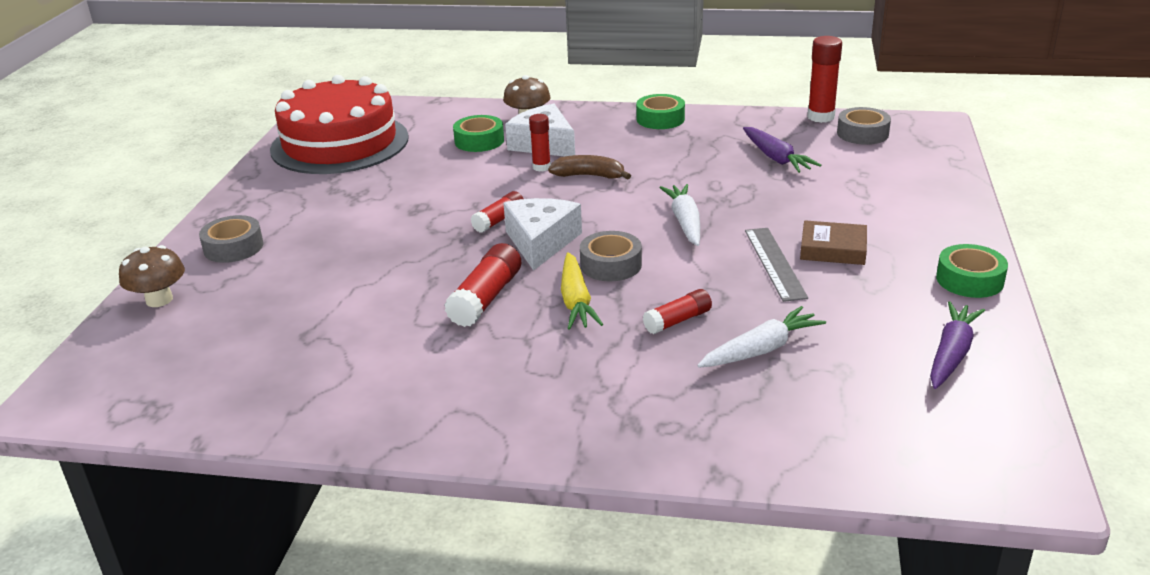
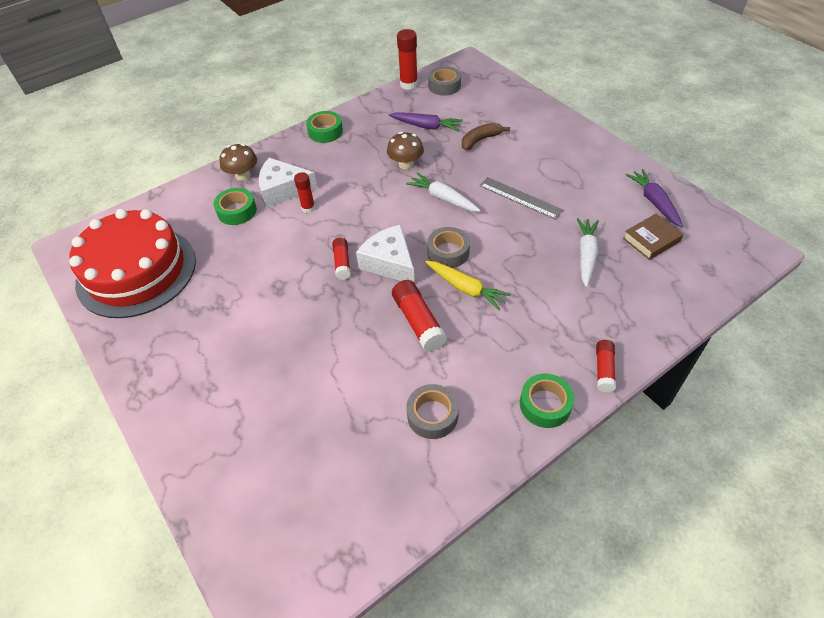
camera: 45 degrees left, 20 degrees up
(159, 300) = (213, 484): brown mushroom -> brown mushroom (406, 164)
(233, 247) = (198, 404): grey tape -> grey tape (432, 415)
(589, 176) = (346, 197): brown banana -> brown banana (480, 140)
(678, 321) = (529, 265): red glue stick -> red glue stick (604, 369)
(833, 249) = (532, 172): brown book -> brown book (651, 240)
(969, 280) = (607, 154): green tape -> green tape (545, 404)

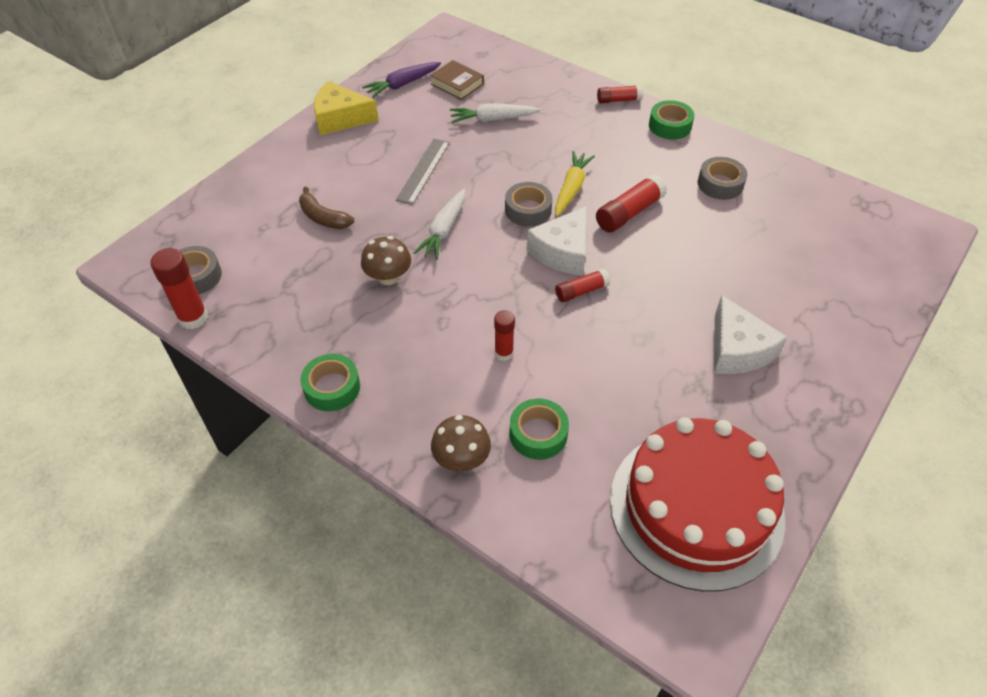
camera: 110 degrees left, 0 degrees up
(283, 190) = (477, 394): white cheese -> white cheese (737, 349)
(426, 126) = (301, 275): purple carrot -> none
(605, 159) = (340, 118): none -> yellow cheese

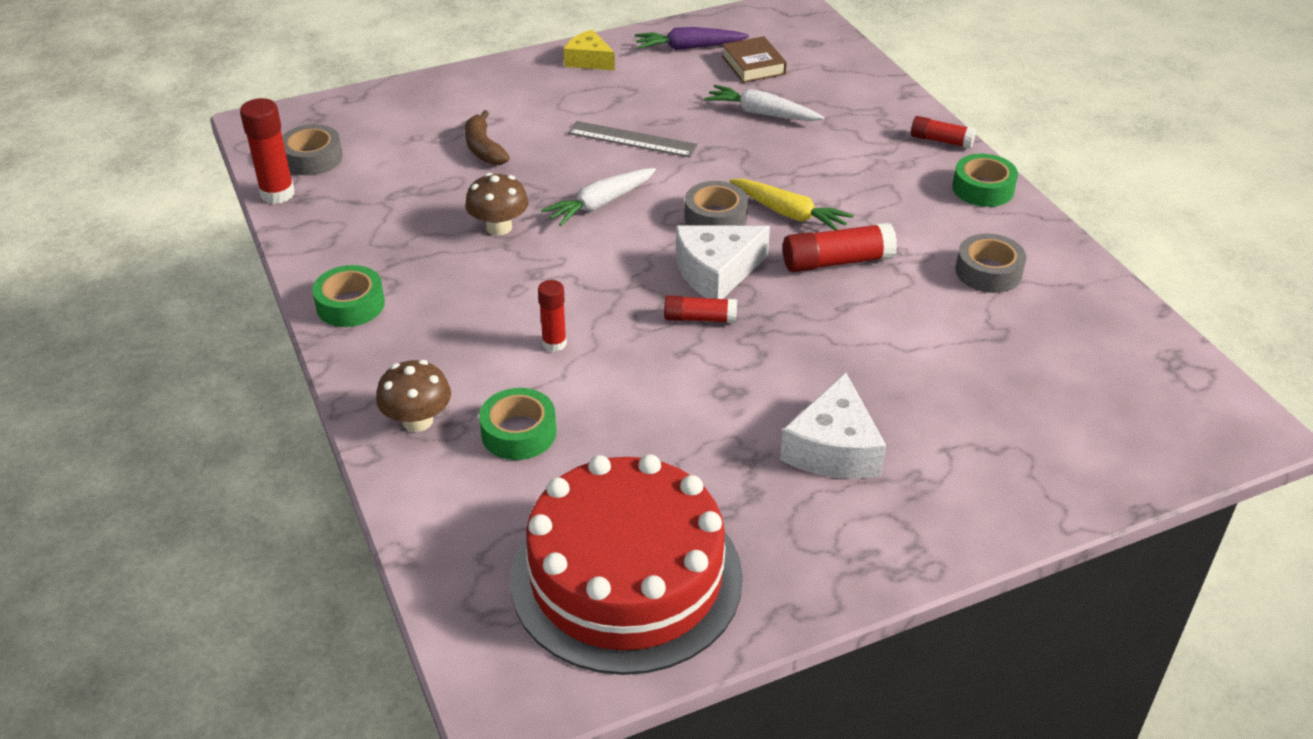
camera: 30 degrees right, 10 degrees down
(340, 118) = (588, 60): yellow cheese -> yellow cheese, size x0.66
(423, 170) = (632, 139): grey ruler -> grey ruler turned 60 degrees clockwise
(571, 189) = (789, 213): yellow carrot -> yellow carrot turned 75 degrees clockwise

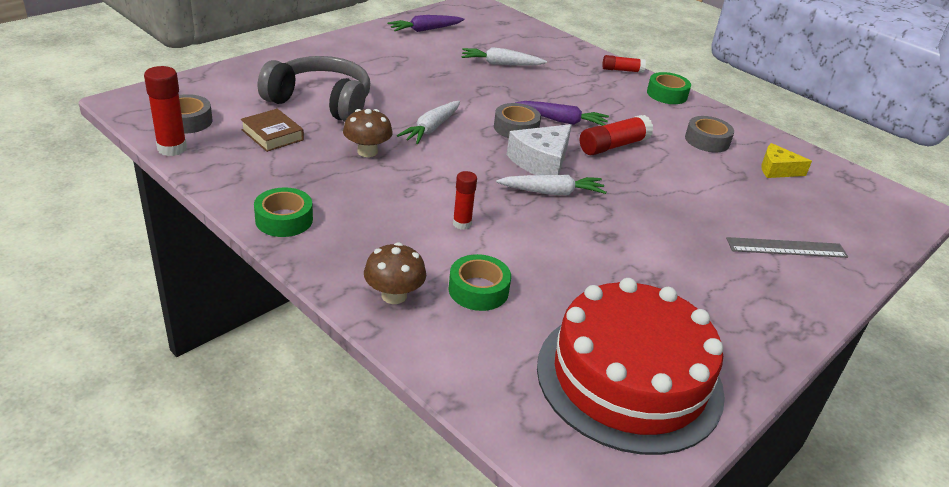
camera: 25 degrees left, 5 degrees down
(483, 148) = (321, 102): brown banana -> grey headphones
(588, 60) = (361, 42): yellow cheese -> yellow cheese (777, 170)
(632, 139) = (425, 86): grey ruler -> grey ruler (786, 248)
(700, 318) = (552, 192): red glue stick -> white carrot
(753, 65) = (475, 37): brown book -> brown book (272, 135)
(789, 213) = (561, 121): yellow carrot -> purple carrot
(833, 448) = (699, 261): white cheese -> none

